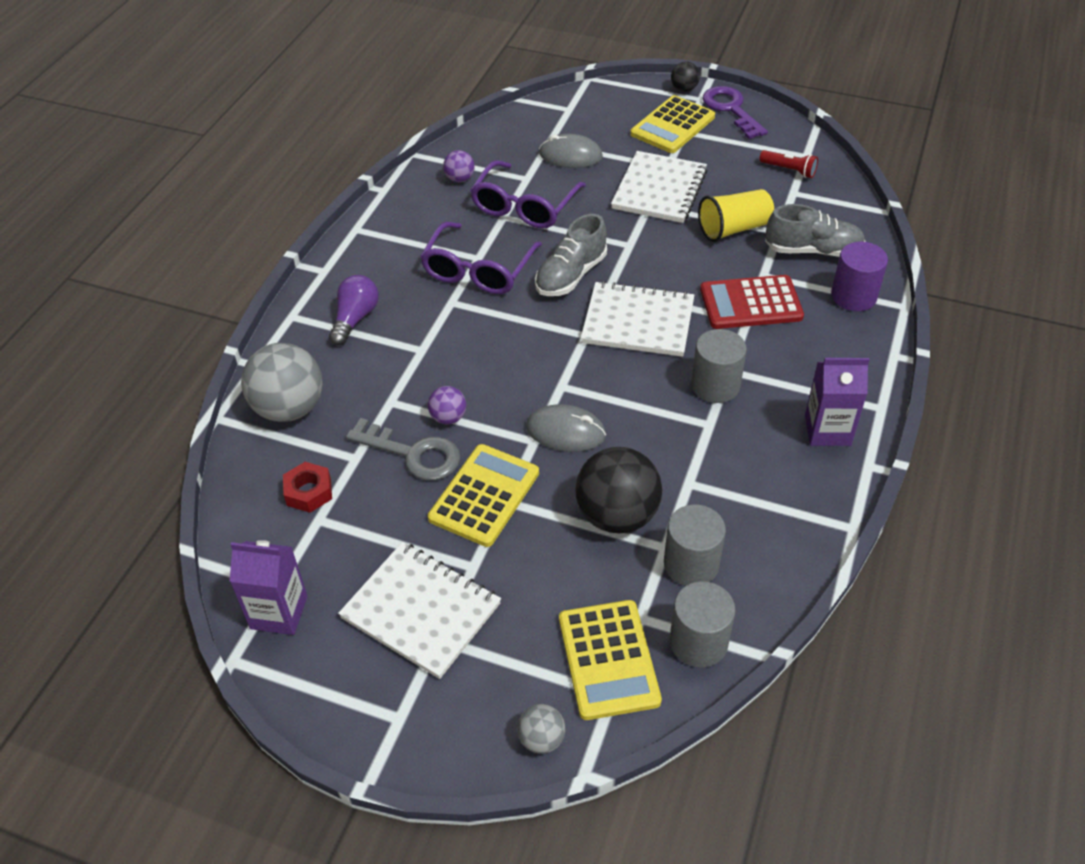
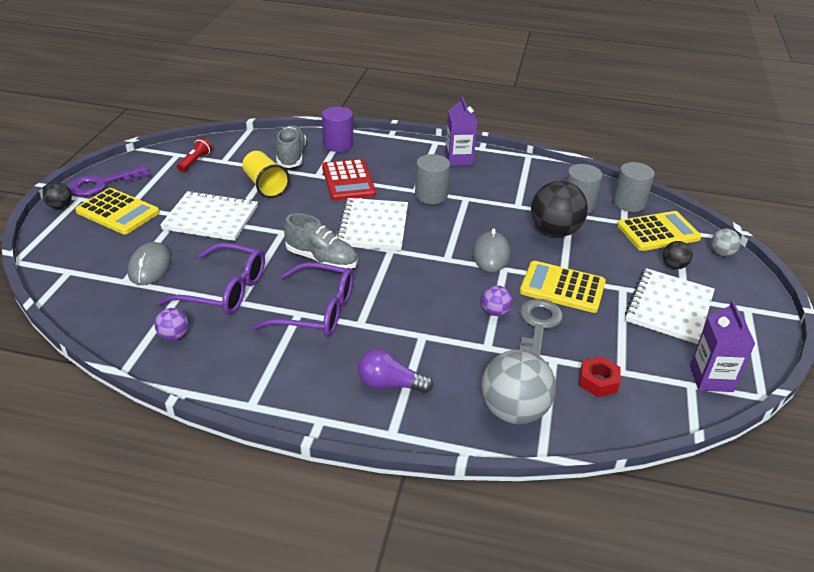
camera: 100 degrees left, 10 degrees down
(515, 651) = (674, 266): none -> black ball

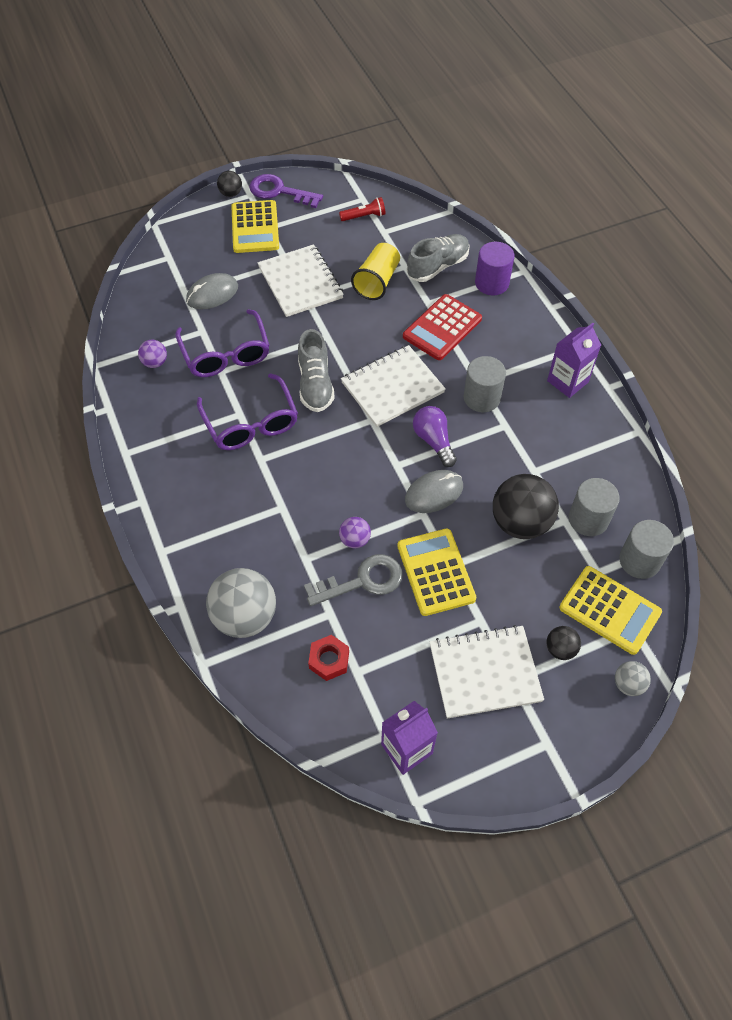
camera: 55 degrees right, 20 degrees up
(389, 384) = (209, 519): purple light bulb -> purple light bulb (433, 441)

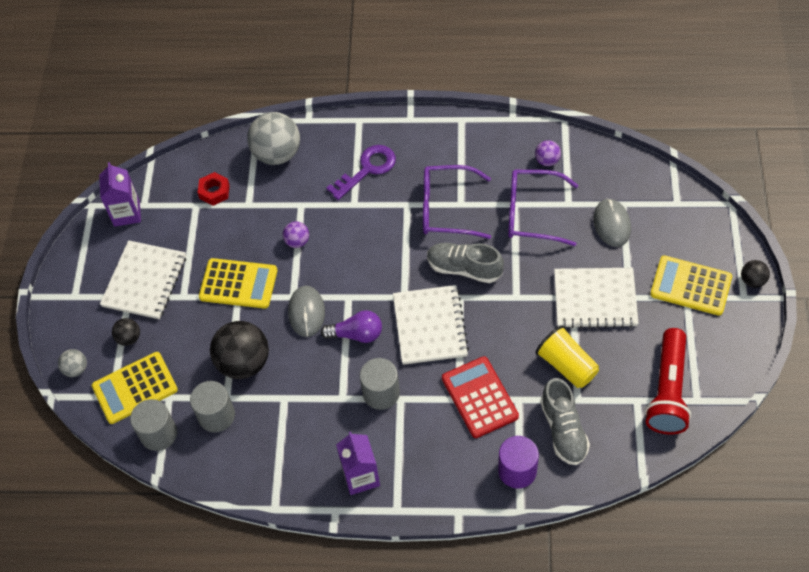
camera: 120 degrees right, 0 degrees up
(279, 191) = (739, 325): purple key -> purple key (367, 169)
(362, 581) = (260, 233): grey key -> none
(364, 216) = (668, 390): red flashlight -> red flashlight, size x2.07

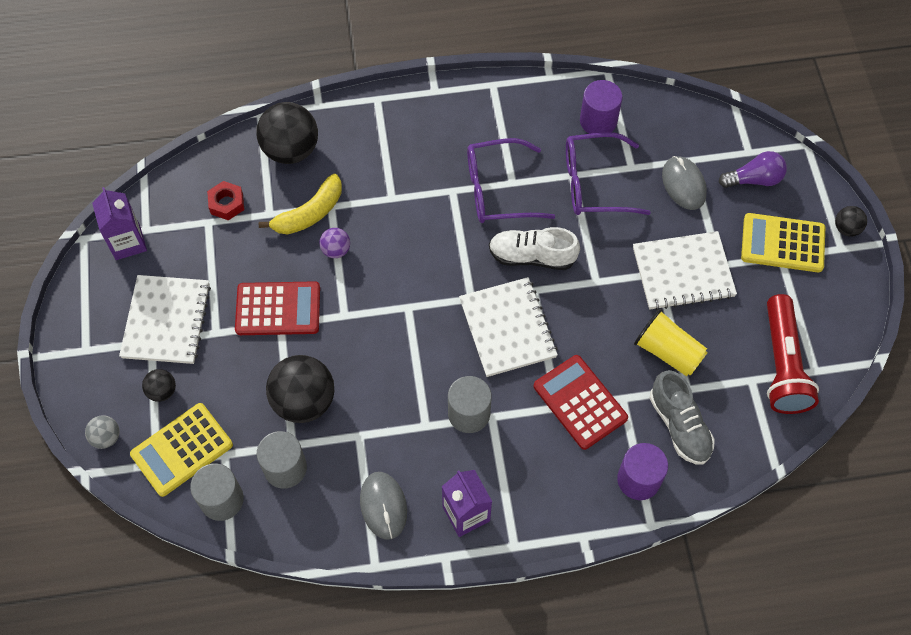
camera: 15 degrees left, 5 degrees up
(238, 284) = (278, 309): yellow calculator -> red calculator
(277, 154) = (291, 150): grey ball -> black ball
(281, 208) = (309, 213): none -> yellow banana
(306, 312) = (364, 331): grey mouse -> grey mouse (383, 506)
(356, 334) = (427, 349): purple light bulb -> purple light bulb (754, 179)
(367, 169) = (399, 155): purple key -> none
(464, 268) = (532, 256): grey shoe -> white shoe
(547, 161) = (598, 121): purple ball -> purple cylinder

